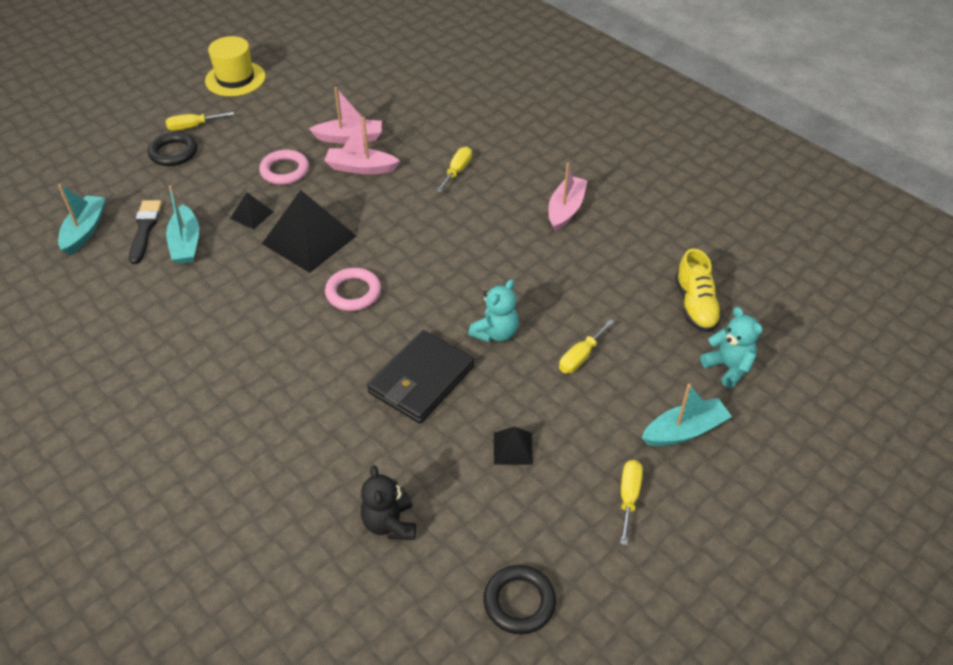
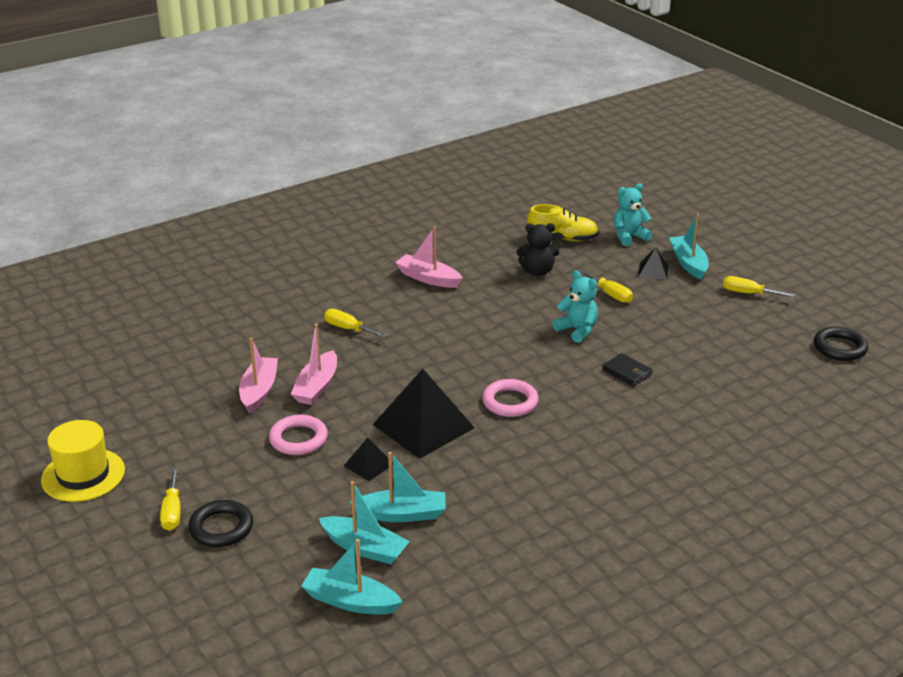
camera: 80 degrees left, 15 degrees down
(145, 229) = (365, 548): black brush -> turquoise boat
(390, 523) = (777, 398): black teddy bear -> black teddy bear (537, 271)
(421, 380) = (627, 372): black wallet -> black wallet, size x0.51
(512, 448) = (702, 335): black pyramid -> black pyramid (653, 271)

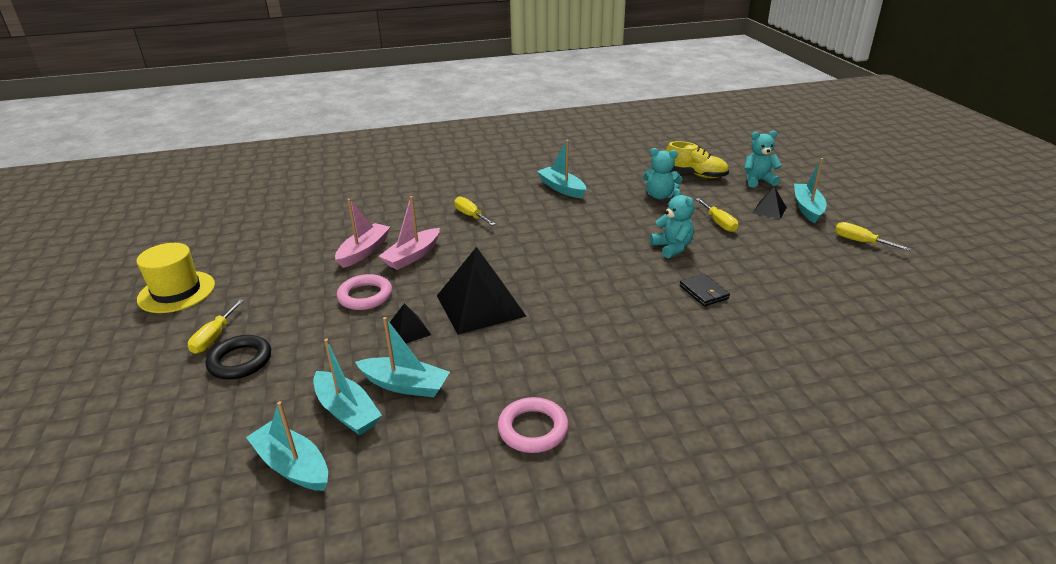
camera: 20 degrees right, 0 degrees up
(428, 278) = (561, 188): pink boat -> turquoise boat
(510, 402) = (573, 299): pink ring -> pink ring (533, 429)
(537, 271) = (660, 196): black teddy bear -> turquoise teddy bear
(840, 348) = (951, 308): black ring -> none

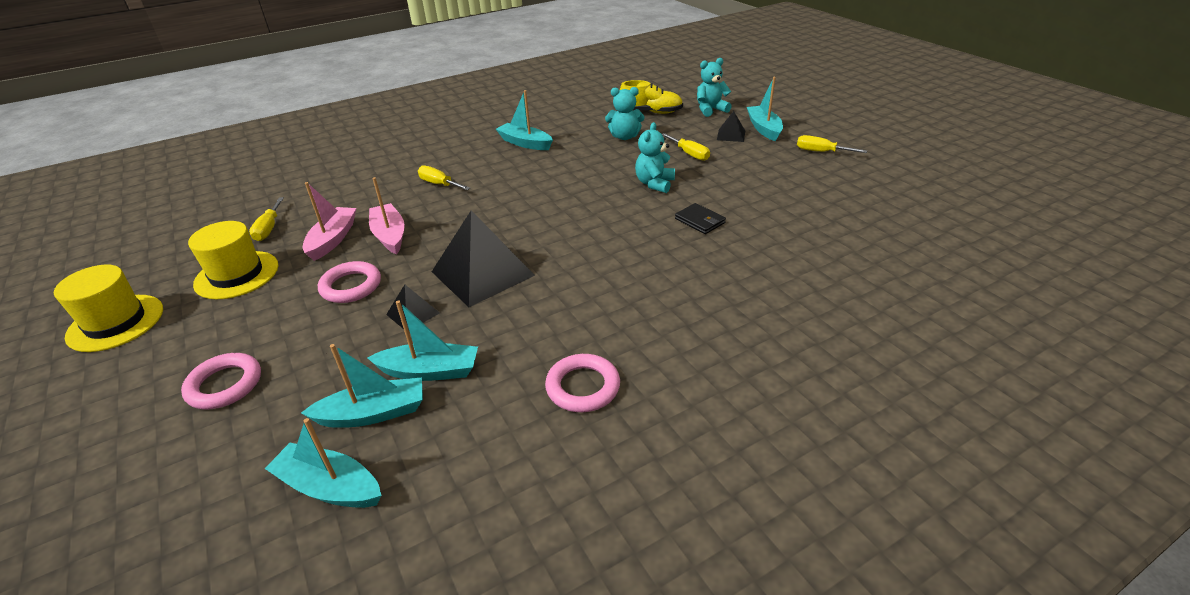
camera: 15 degrees left, 5 degrees up
(214, 337) = (182, 365): yellow screwdriver -> yellow screwdriver (269, 229)
(240, 361) = (225, 385): black ring -> pink ring
(278, 269) = (237, 275): none -> yellow hat
(347, 411) = (373, 413): turquoise boat -> turquoise boat turned 45 degrees counterclockwise
(412, 256) = (390, 235): pink boat -> pink boat turned 135 degrees clockwise
(672, 248) = (654, 184): turquoise teddy bear -> turquoise teddy bear turned 120 degrees counterclockwise

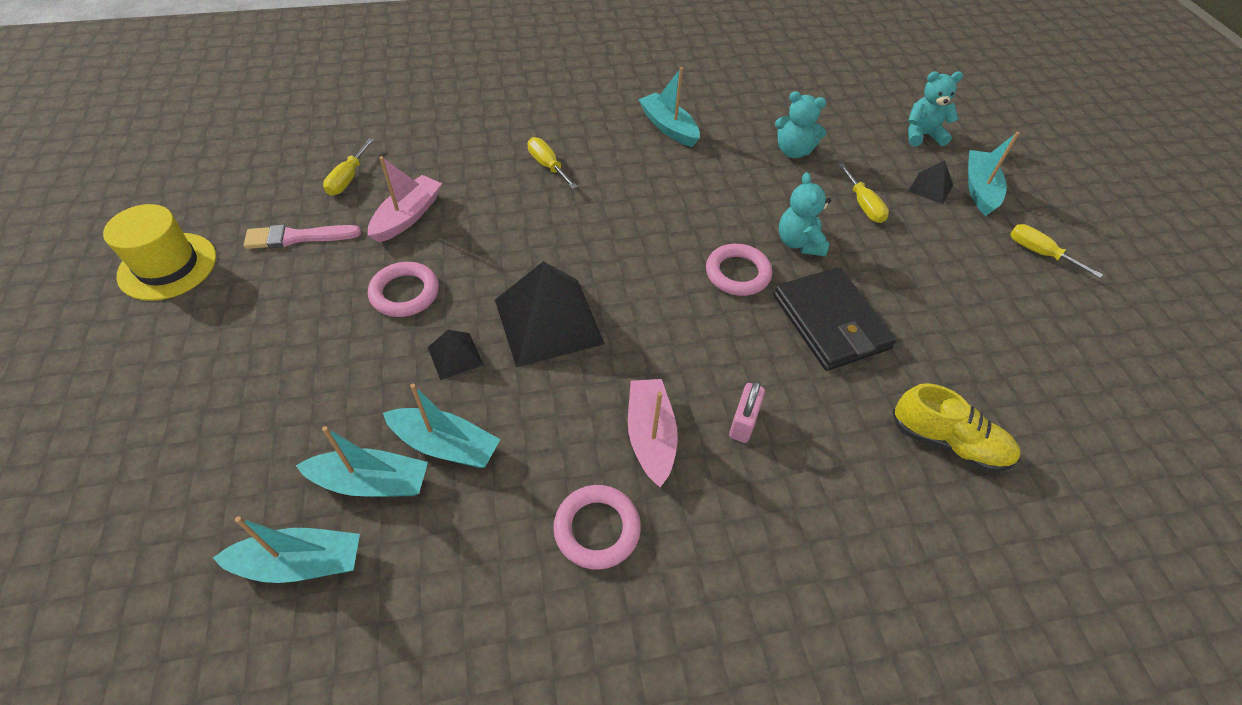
camera: 15 degrees right, 15 degrees up
(225, 385) = (243, 389): pink ring -> pink ring (737, 273)
(237, 275) = (297, 237): yellow hat -> pink brush
(329, 487) = (300, 563): turquoise boat -> turquoise boat turned 135 degrees clockwise
(390, 235) = (468, 229): pink boat -> pink boat (650, 436)
(651, 112) = (843, 117): yellow shoe -> yellow shoe (948, 442)
(654, 184) = (799, 243): turquoise teddy bear -> turquoise teddy bear turned 45 degrees counterclockwise
(665, 292) = (743, 422): none -> pink padlock
(700, 221) = (830, 322): black wallet -> black wallet, size x1.98

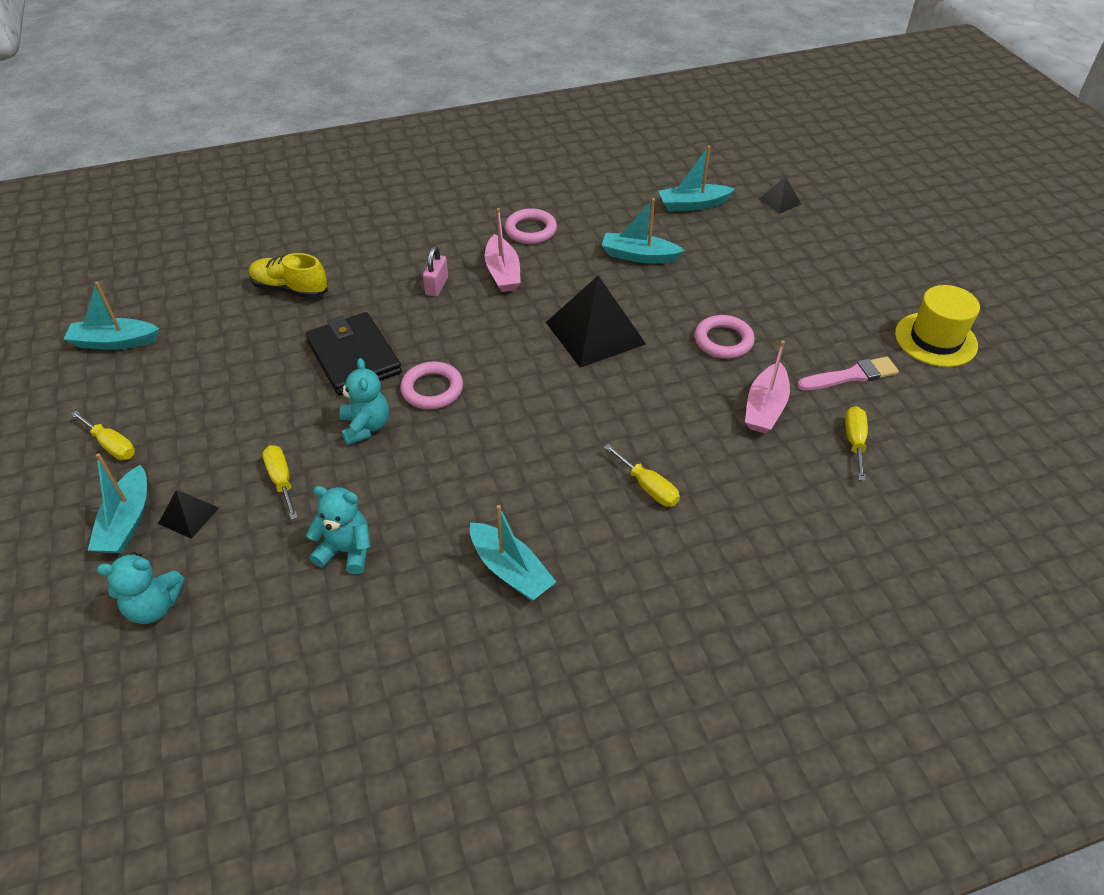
camera: 175 degrees right, 5 degrees down
(371, 482) = (675, 236): turquoise boat -> turquoise boat (114, 342)
(455, 356) = (658, 303): black pyramid -> black pyramid (780, 201)

